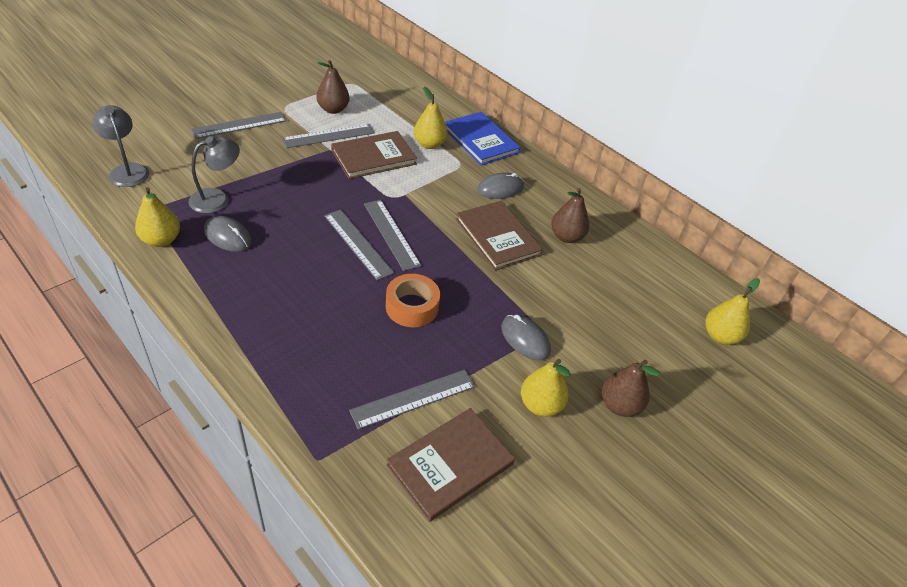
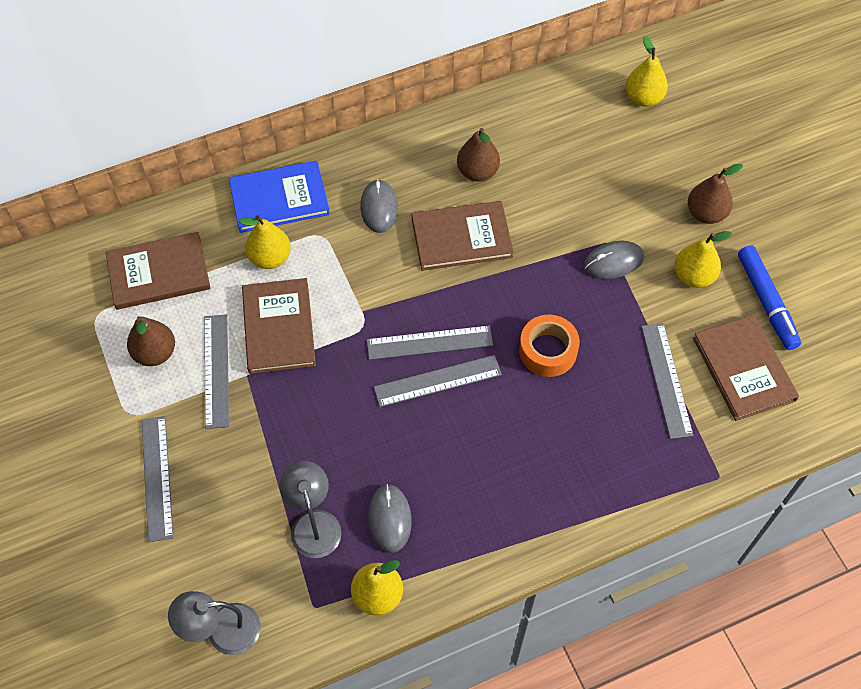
camera: 65 degrees left, 15 degrees up
(227, 236) = (389, 519): grey mouse -> grey mouse turned 60 degrees counterclockwise
(394, 101) = (159, 273): none -> brown book
(541, 475) = (766, 302): none -> blue marker

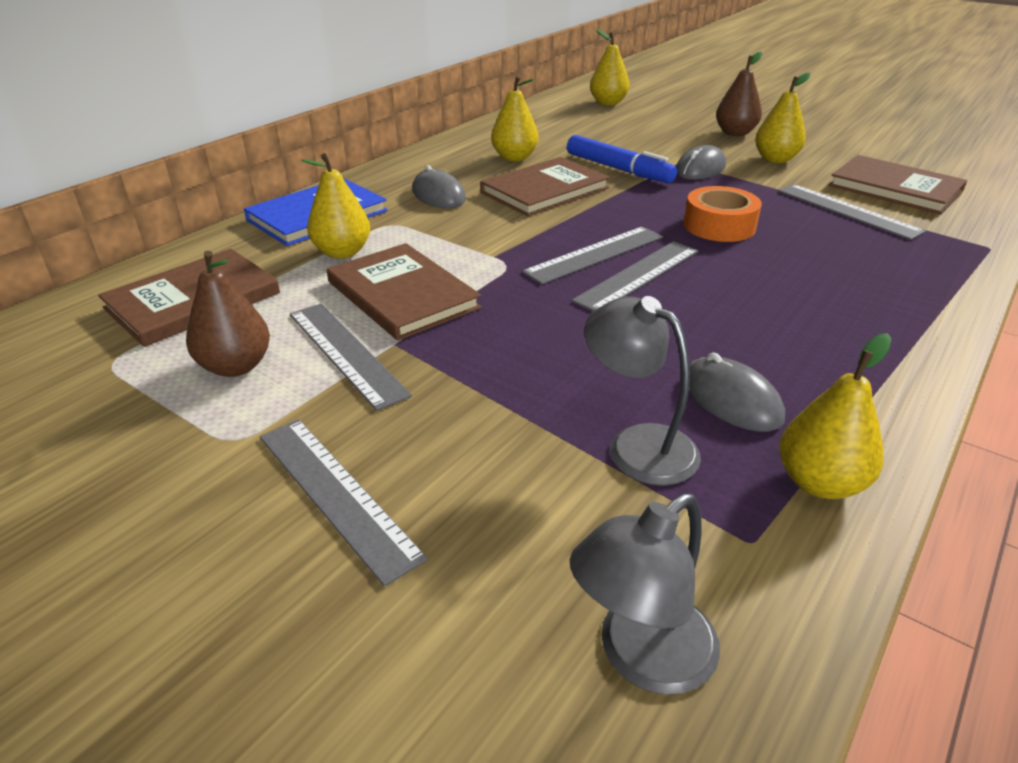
camera: 30 degrees left, 25 degrees down
(477, 172) = (514, 157): brown pear -> yellow pear
(766, 302) = (850, 156): blue marker -> blue marker (618, 169)

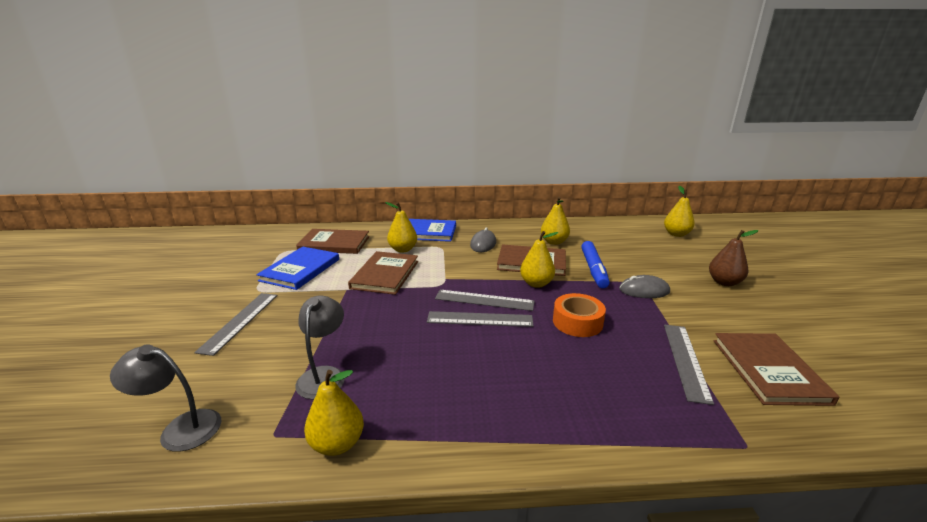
camera: 50 degrees right, 10 degrees down
(236, 366) = (300, 270): brown pear -> blue book
(345, 353) = (329, 283): grey ruler -> none
(731, 399) = (389, 389): grey mouse -> none
(775, 159) = (713, 309): yellow pear -> yellow pear (536, 283)

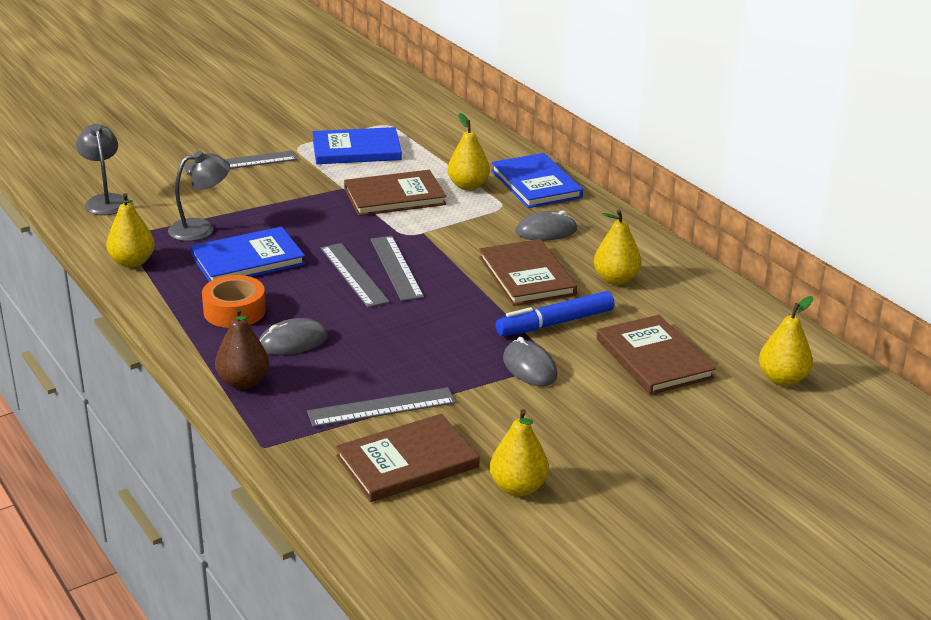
camera: 60 degrees right, 5 degrees up
(334, 244) = (436, 143): brown book -> brown book (654, 358)
(409, 363) = (248, 260): none -> blue book
(536, 283) = (470, 290): yellow pear -> yellow pear (518, 487)
(566, 377) = (293, 341): none -> grey mouse
(577, 322) = (402, 332): orange tape -> orange tape (234, 311)
(724, 282) = (625, 430): brown pear -> brown pear (243, 382)

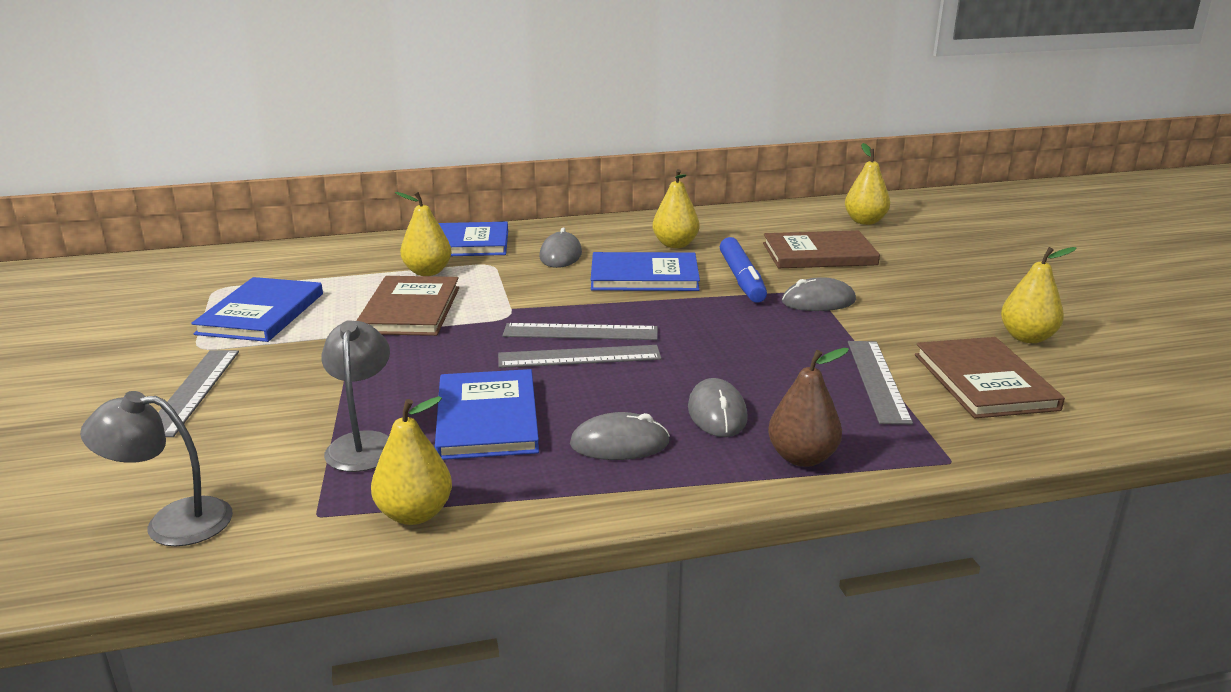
camera: 70 degrees left, 5 degrees down
(234, 311) = (619, 444): orange tape -> grey mouse
(527, 276) = (644, 276): brown book -> blue book

